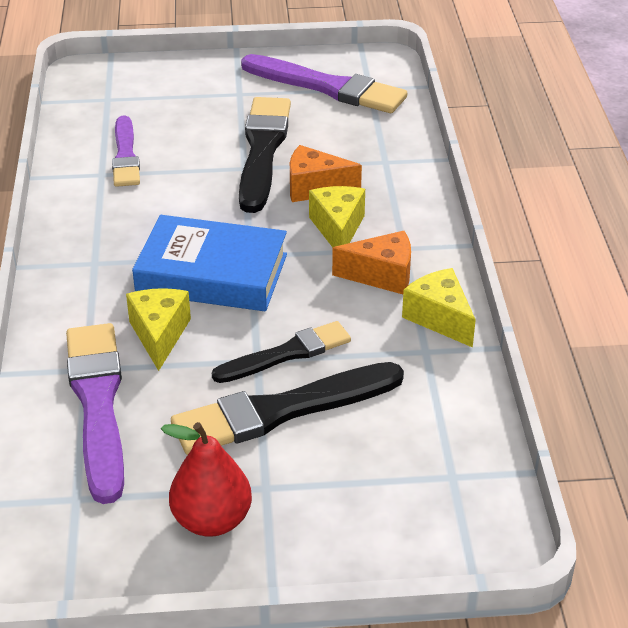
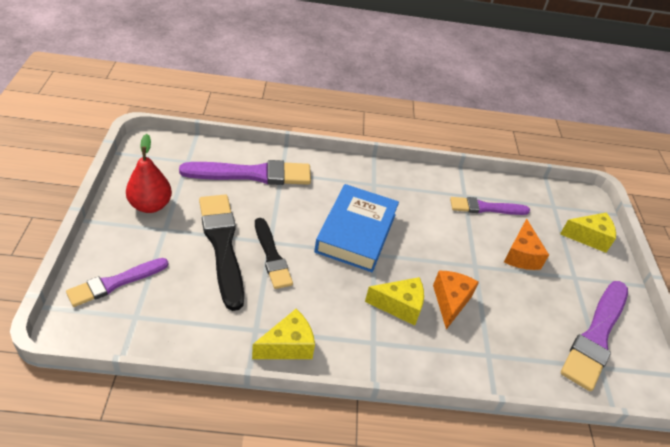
camera: 90 degrees right, 5 degrees up
(159, 335) = (302, 203): yellow cheese -> yellow cheese (589, 238)
(263, 150) = (497, 279): black brush -> none
(382, 276) = (341, 321): orange cheese -> orange cheese (521, 255)
(399, 516) = (115, 283): none -> purple brush

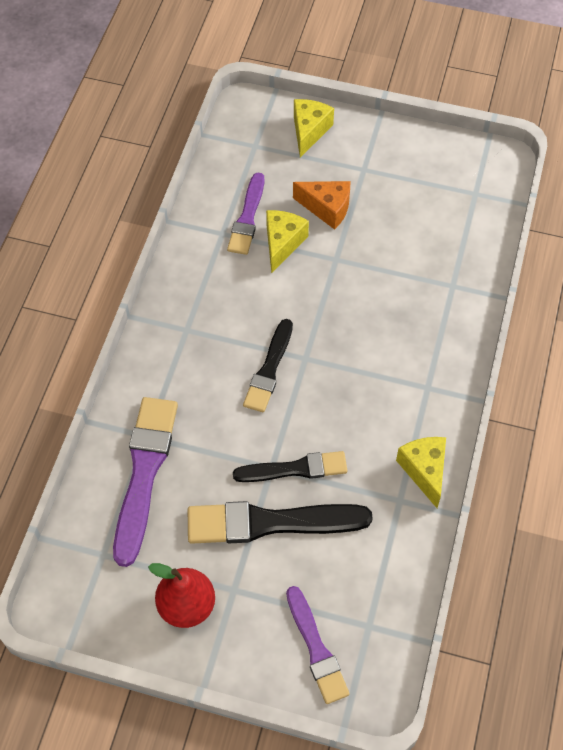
camera: 70 degrees left, 15 degrees up
(356, 232) = (269, 369): blue book -> black brush
(399, 306) = (384, 350): yellow cheese -> yellow cheese (282, 243)
(450, 302) = (383, 299): orange cheese -> none
(596, 336) = (440, 182): purple brush -> none

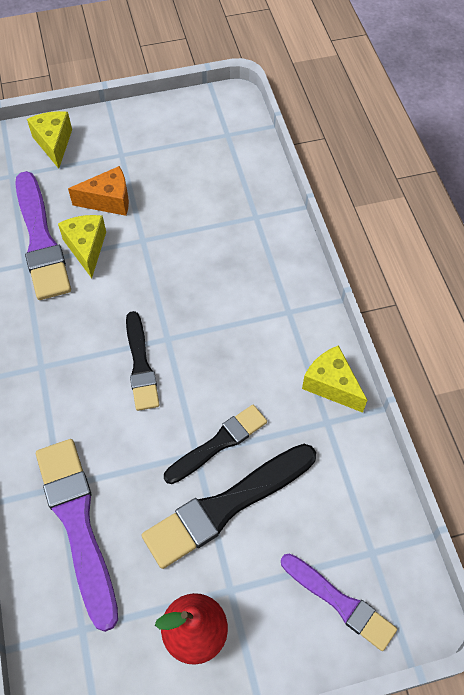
camera: 30 degrees left, 0 degrees up
(247, 217) = (41, 240): purple brush -> purple brush, size x1.58

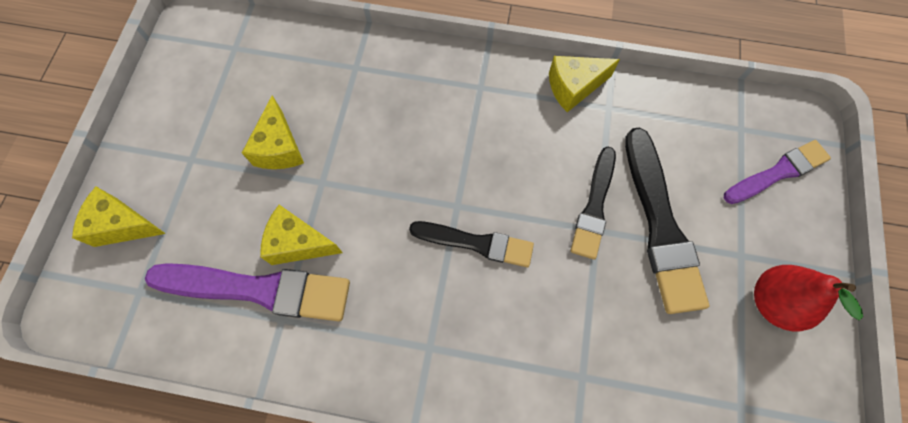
camera: 65 degrees left, 10 degrees up
(78, 524) = (631, 373): purple brush -> none
(108, 201) = (248, 196): orange cheese -> none
(157, 201) = (279, 148): none -> yellow cheese
(218, 443) = (594, 206): black brush -> black brush turned 150 degrees counterclockwise

